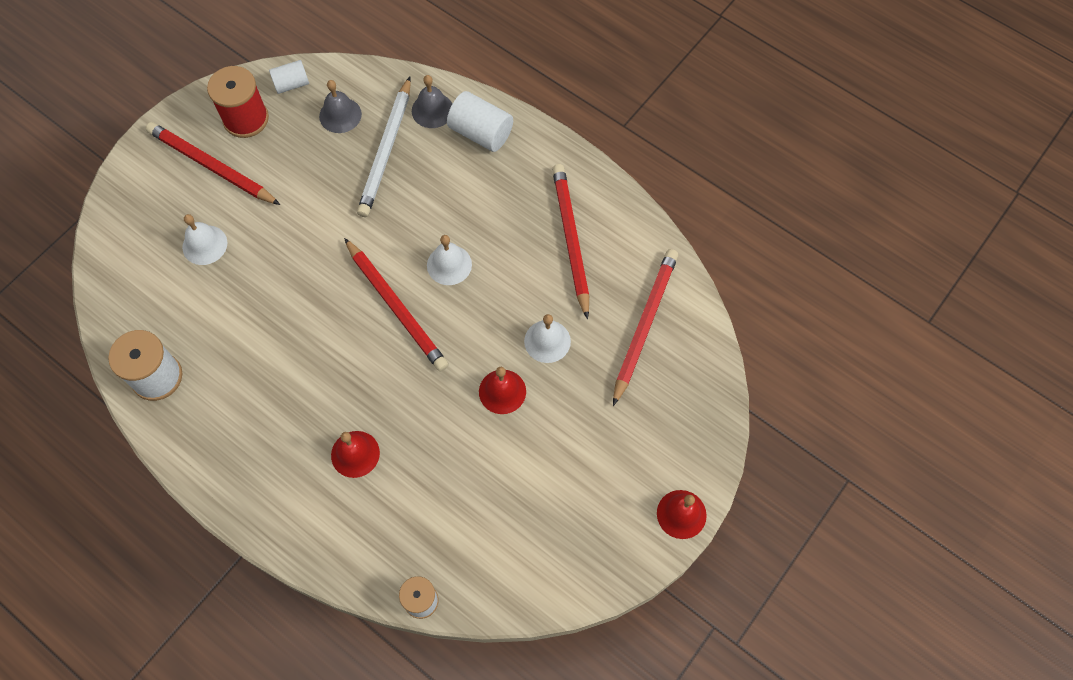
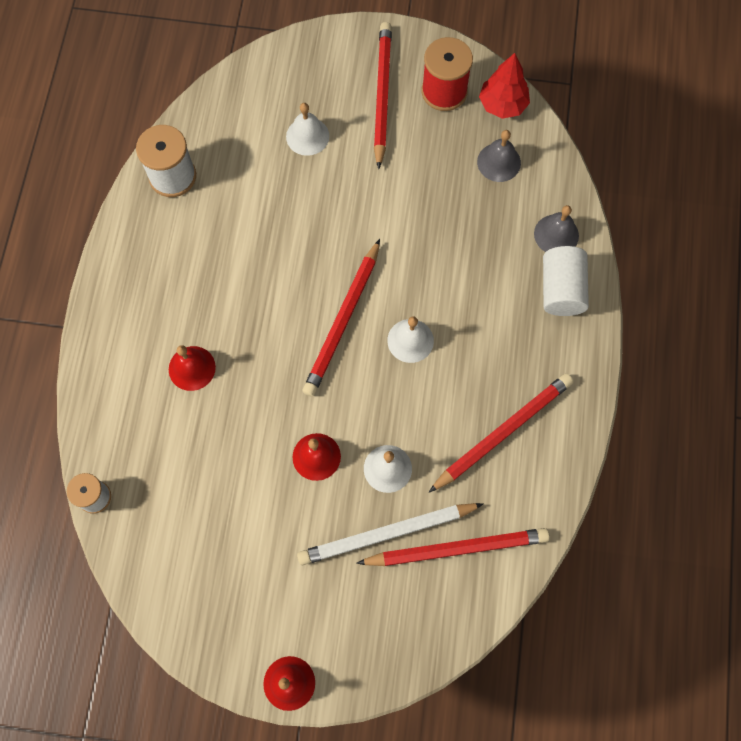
camera: 60 degrees right, 5 degrees up
(291, 84) = (502, 105): white cylinder -> red tree
(386, 150) = (489, 221): white pencil -> white pencil (387, 534)

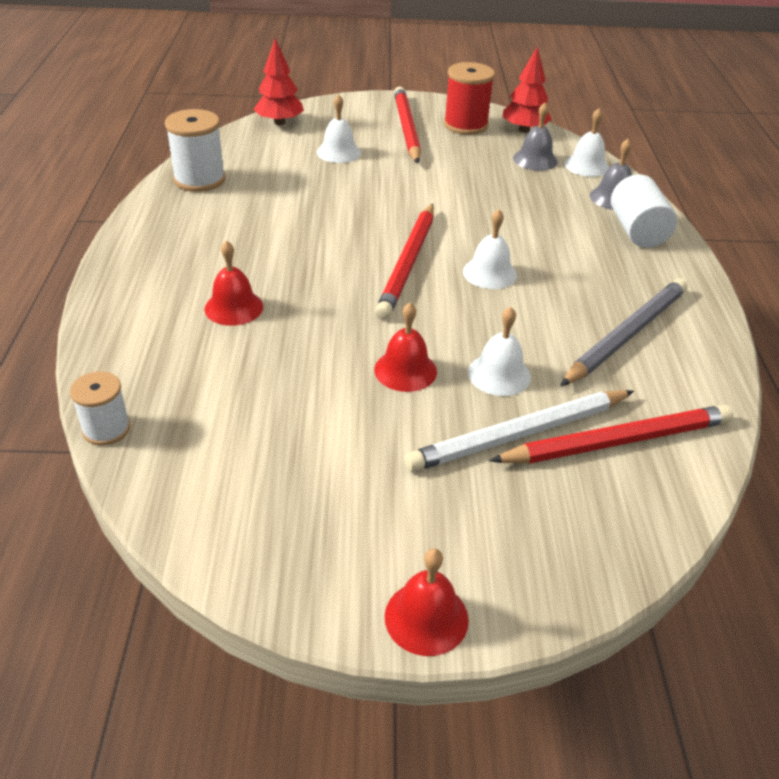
camera: 10 degrees left, 30 degrees down
(256, 76) = (279, 123): none -> red tree
(503, 432) = (626, 335): red pencil -> grey pencil
(547, 176) = (586, 165): none -> white bell

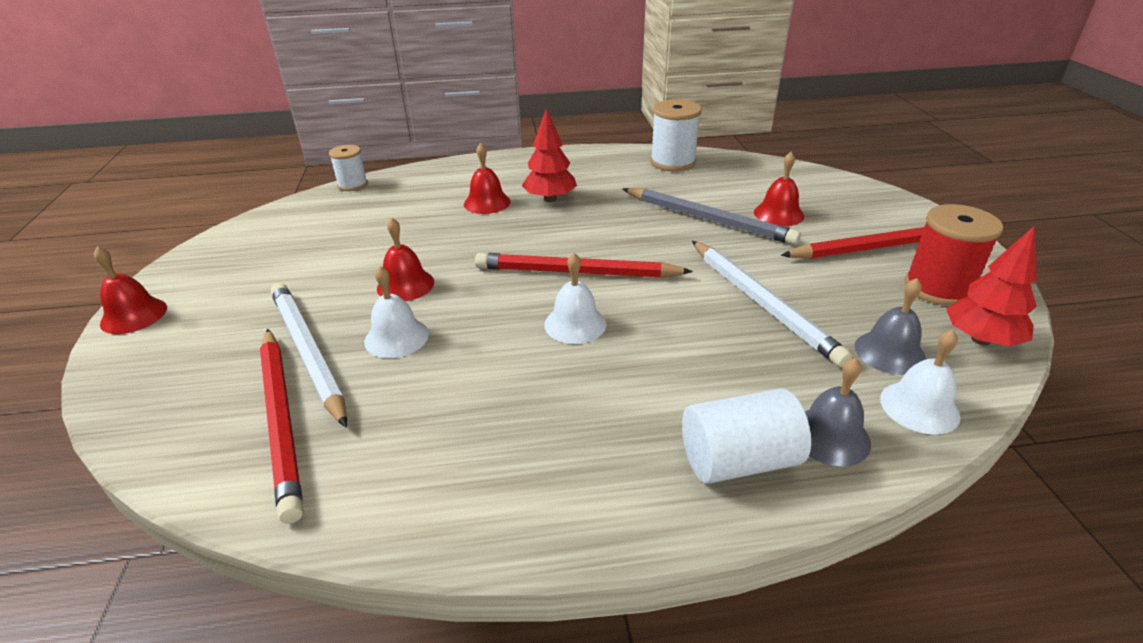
camera: 85 degrees right, 5 degrees down
(279, 123) = (813, 178): red tree -> red tree (550, 199)
(338, 152) = (778, 214): white bell -> red bell
(473, 188) = (762, 303): none -> white pencil
(626, 335) = (467, 435): grey pencil -> grey pencil (708, 219)

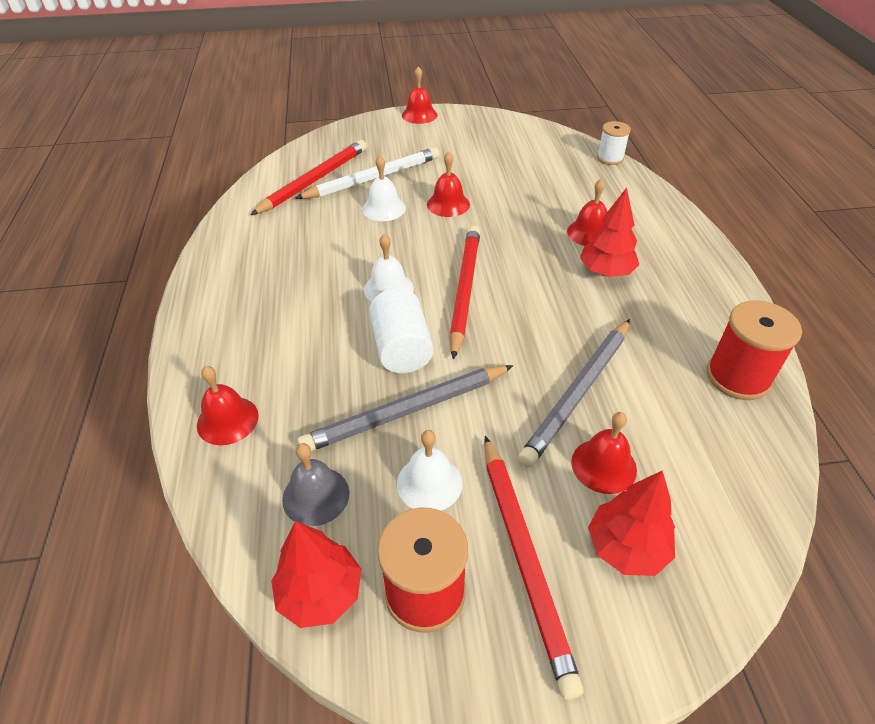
camera: 90 degrees right, 10 degrees up
(281, 420) = (314, 180): red pencil -> red pencil turned 150 degrees clockwise
(672, 162) = (738, 377): white spool -> red spool
(738, 460) = (222, 364): white cylinder -> white cylinder (401, 348)
(762, 303) = (407, 411): white pencil -> grey pencil
(830, 436) = (227, 420): grey bell -> red bell
(844, 211) = (626, 548): none -> red tree
(919, 407) = (240, 493): white bell -> white bell (429, 483)

